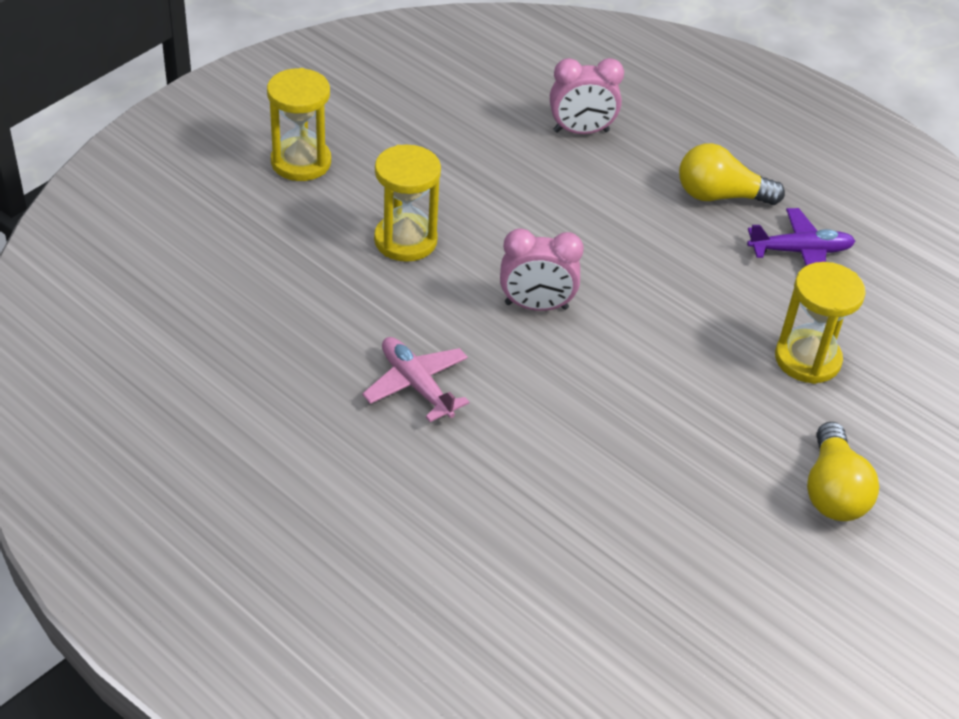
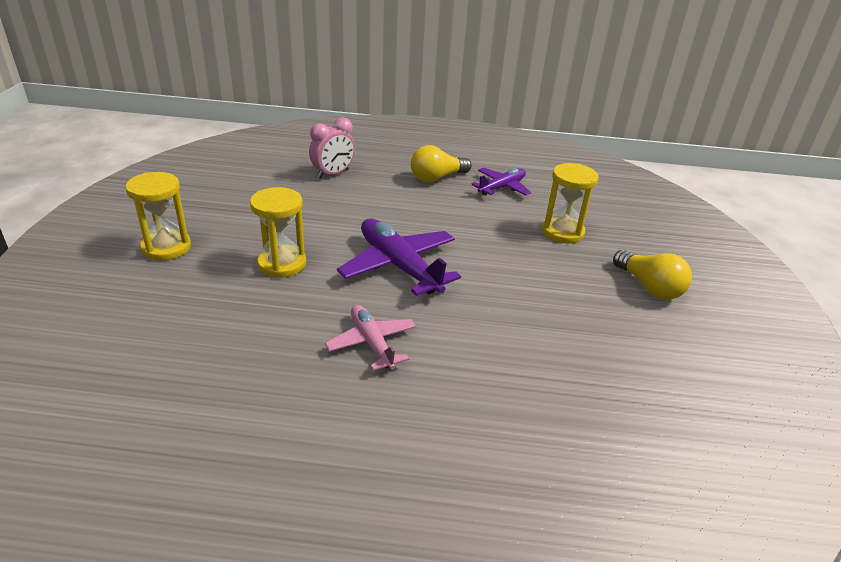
camera: 35 degrees left, 10 degrees down
(416, 385) = (372, 343): pink plane -> pink plane turned 45 degrees clockwise
(536, 306) = (399, 266): pink clock -> purple plane

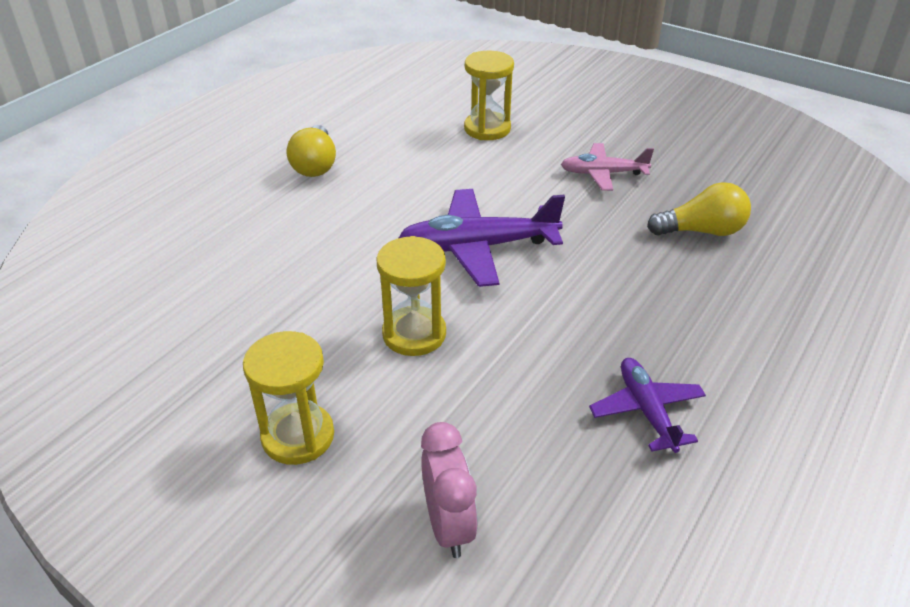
camera: 60 degrees left, 5 degrees up
(333, 174) = (230, 239): pink clock -> pink clock (449, 526)
(372, 343) = (600, 304): pink plane -> pink plane (603, 173)
(502, 187) = (375, 131): purple plane -> purple plane (646, 410)
(649, 287) = (601, 120): yellow light bulb -> yellow light bulb (701, 231)

